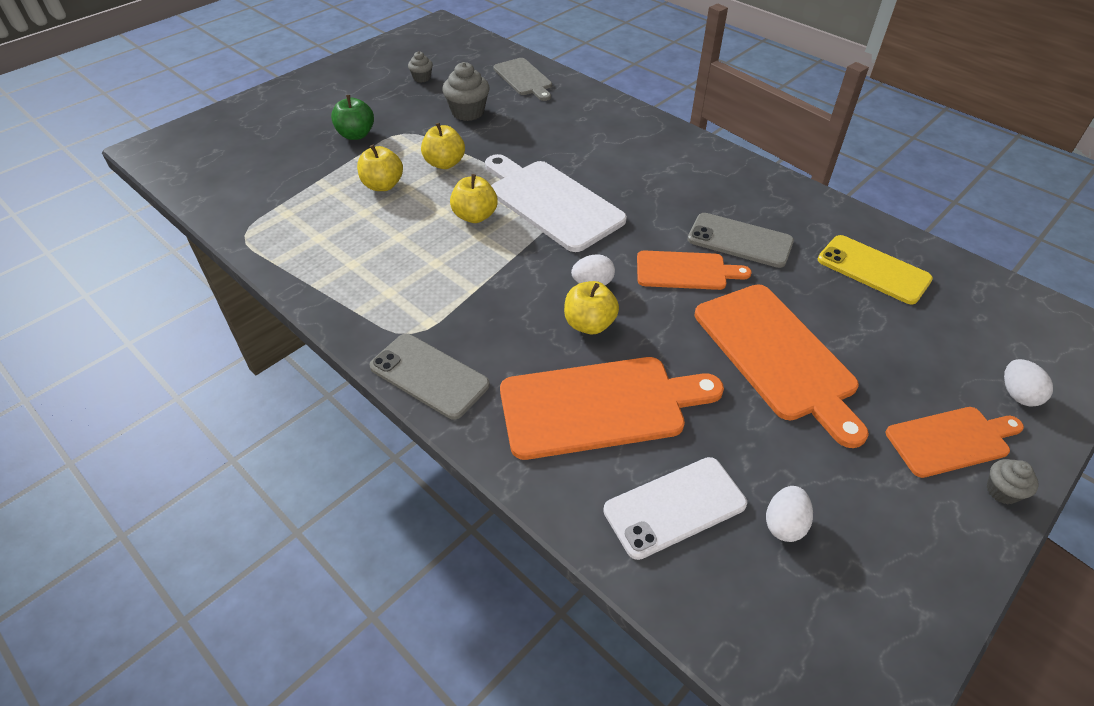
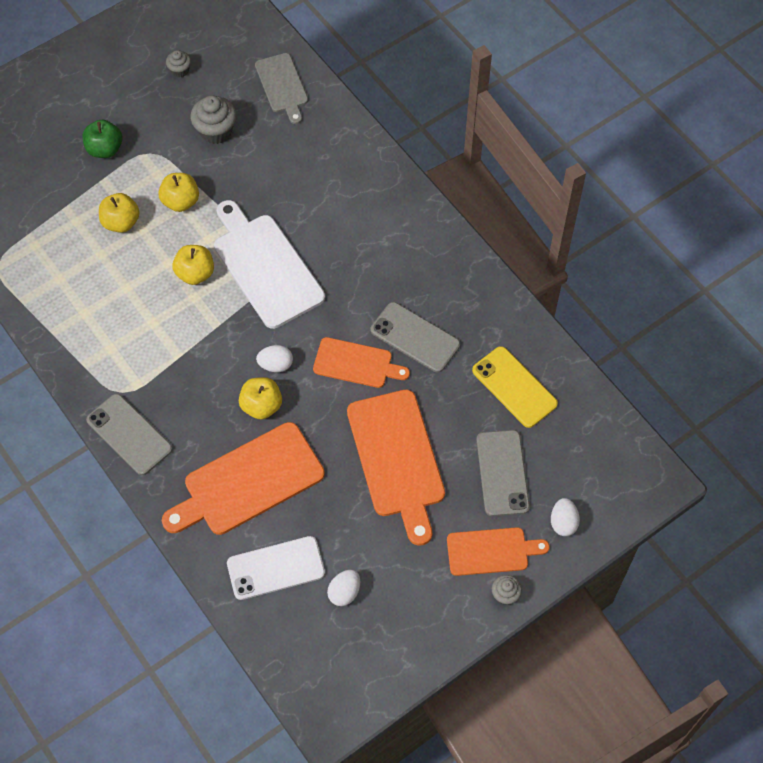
camera: 10 degrees right, 15 degrees up
(600, 406) = (248, 481): orange cutting board -> orange cutting board turned 150 degrees clockwise
(911, 352) = (502, 473): none -> grey phone

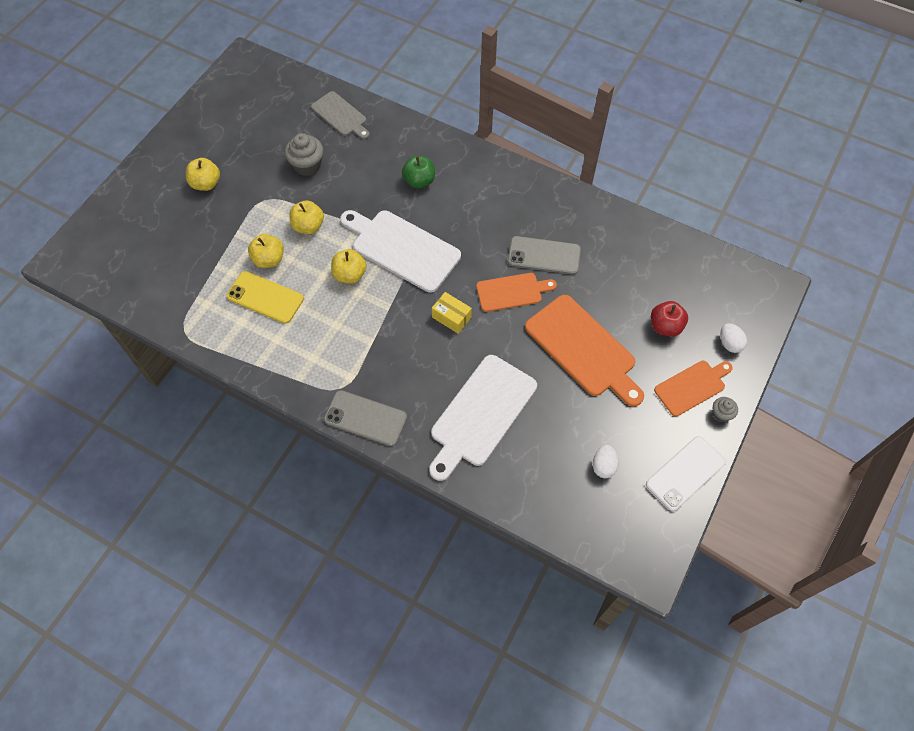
camera: 25 degrees left, 0 degrees up
(105, 149) = (225, 210): green apple -> green apple (419, 181)
(180, 70) = (254, 132): grey cupcake -> none
(248, 481) = (481, 414): orange cutting board -> white cutting board
(261, 406) = (458, 352): yellow apple -> yellow apple (206, 183)
(275, 568) = (540, 471): white phone -> white phone (685, 473)
(276, 365) = (451, 317): white egg -> yellow box
(502, 473) = (665, 326): grey phone -> red apple
(514, 387) = (636, 262): yellow phone -> yellow phone (265, 297)

